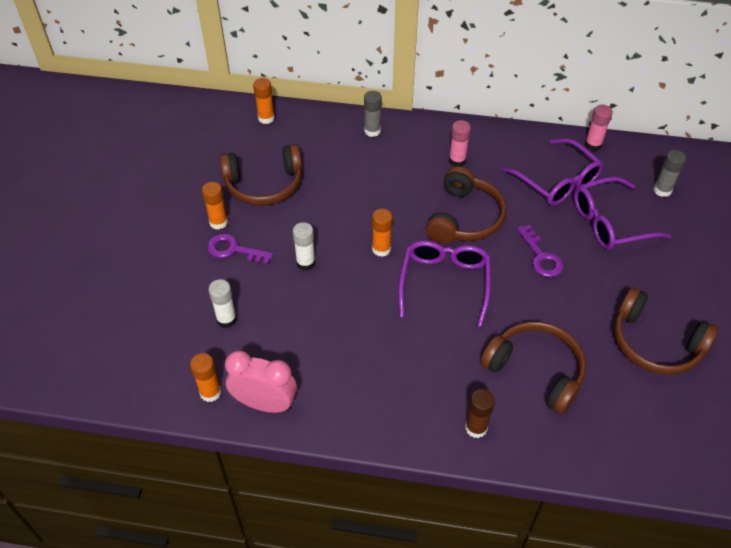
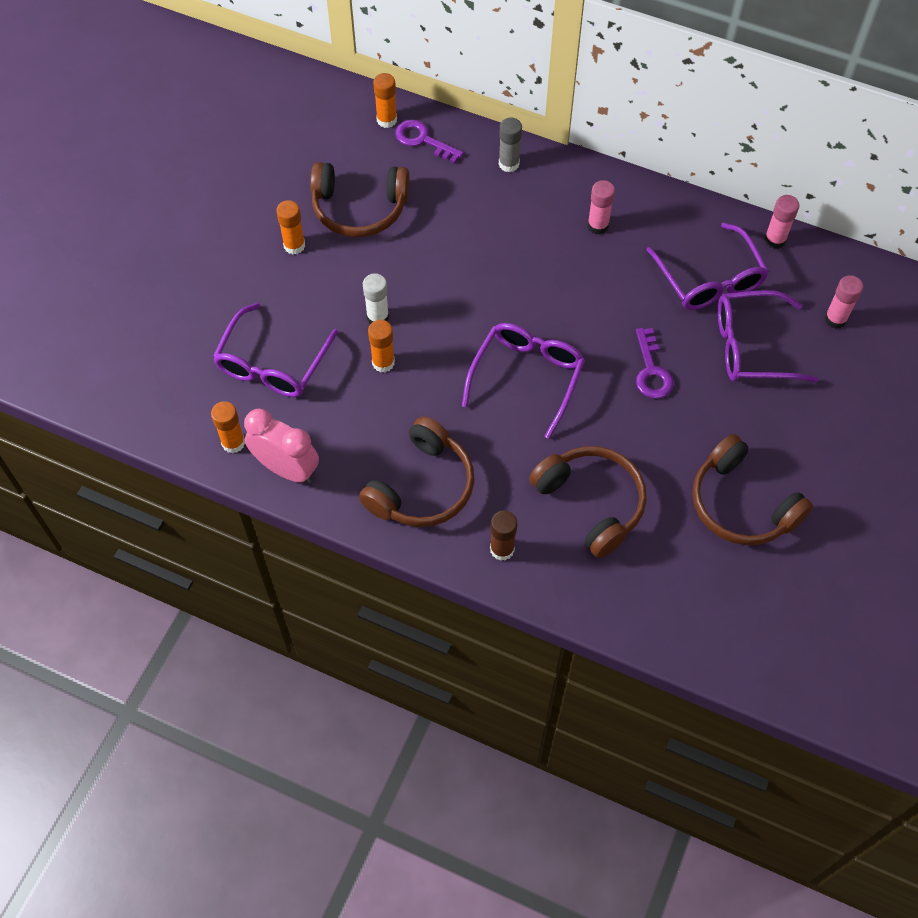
camera: 15 degrees right, 10 degrees up
(226, 319) = (272, 365): white glue stick -> purple glasses
(234, 250) = (302, 283): purple key -> purple key (423, 140)
(381, 249) = (469, 320): orange glue stick -> orange glue stick (383, 362)
(464, 218) = (579, 302): brown headphones -> brown headphones (422, 487)
(662, 190) = (835, 319): grey glue stick -> pink glue stick

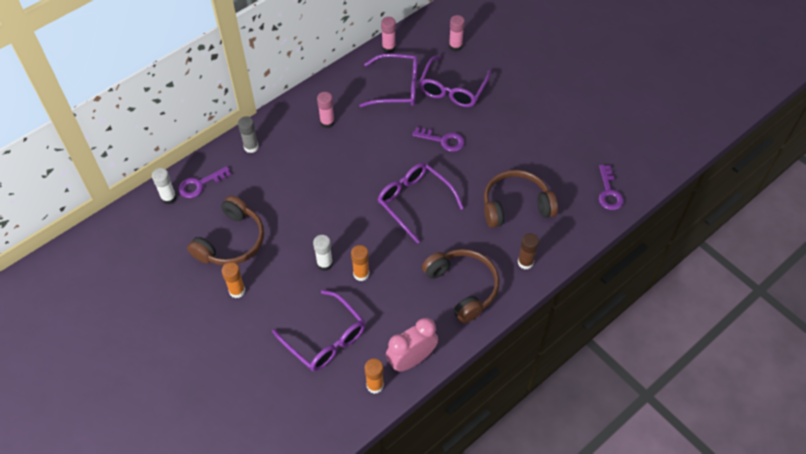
camera: 65 degrees left, 5 degrees down
(387, 120) = (169, 198): orange glue stick -> white glue stick
(688, 620) = (609, 192): none -> purple key
(741, 504) = (549, 138): brown headphones -> none

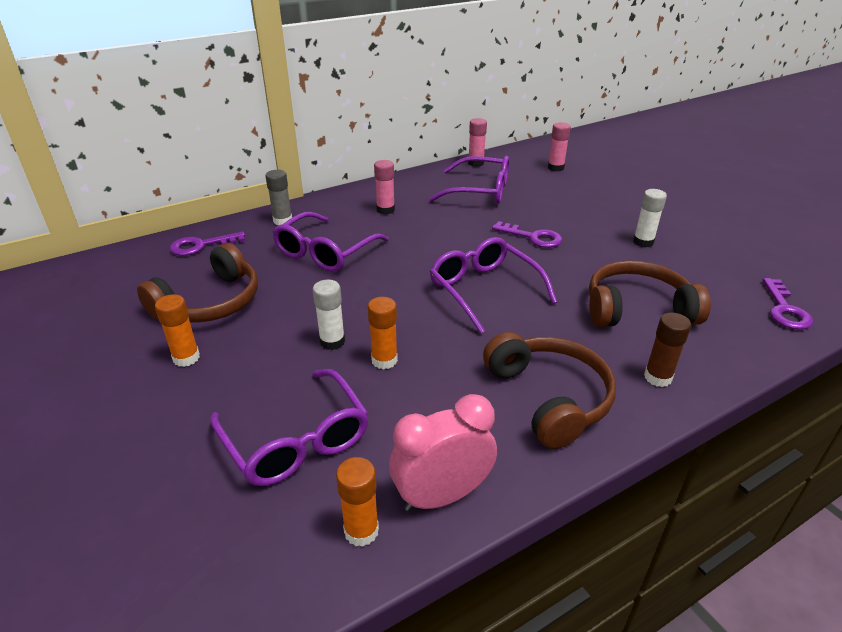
camera: 10 degrees right, 20 degrees down
(169, 198) = (154, 253): white glue stick -> white glue stick (643, 242)
(452, 90) = (549, 198): purple glasses -> purple glasses (324, 253)

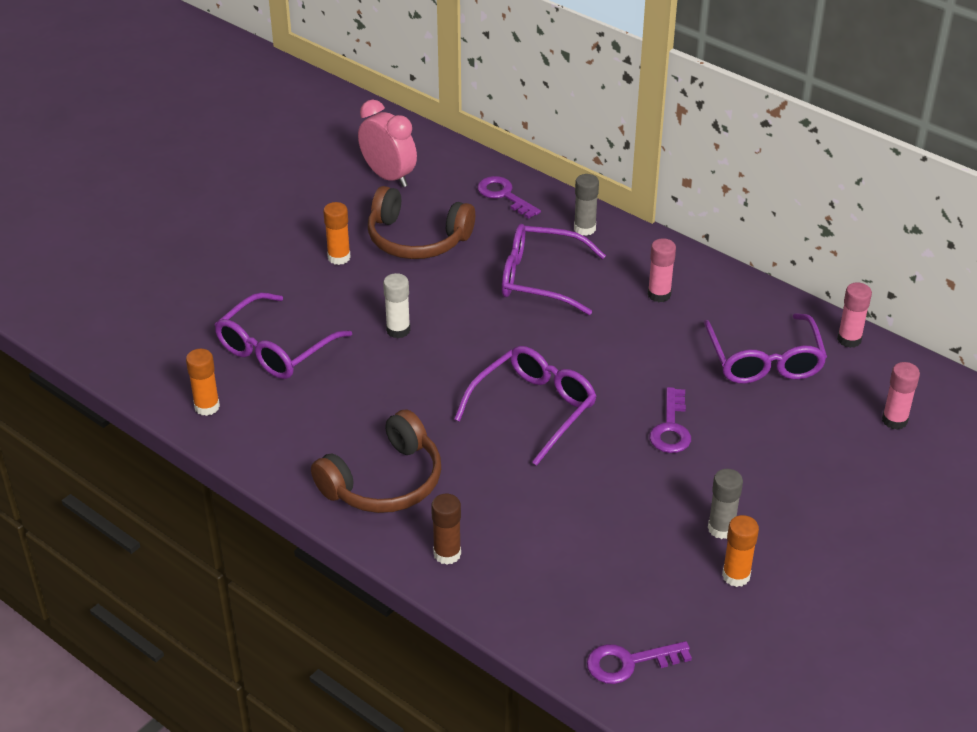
camera: 70 degrees right, 5 degrees up
(384, 360) = (388, 369): orange glue stick -> orange glue stick (736, 576)
(442, 496) = (251, 439): pink clock -> pink clock (388, 176)
(637, 309) = (561, 532): brown headphones -> none
(643, 242) = (721, 528): white glue stick -> grey glue stick

